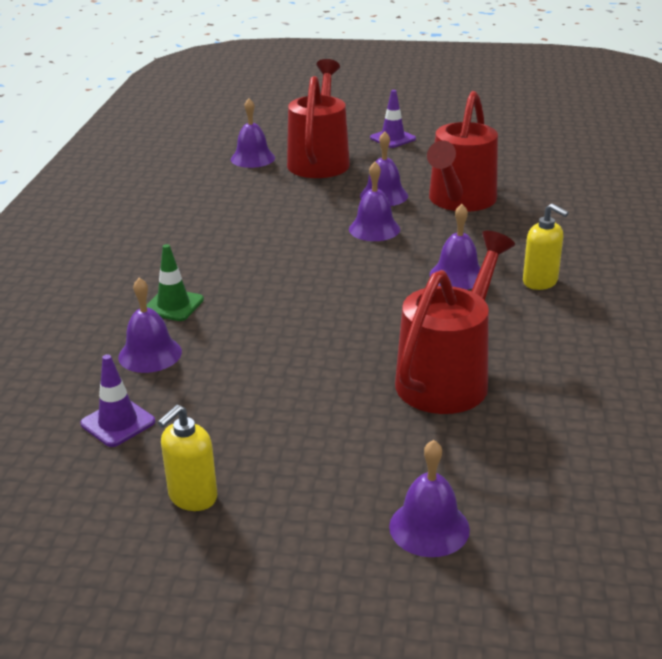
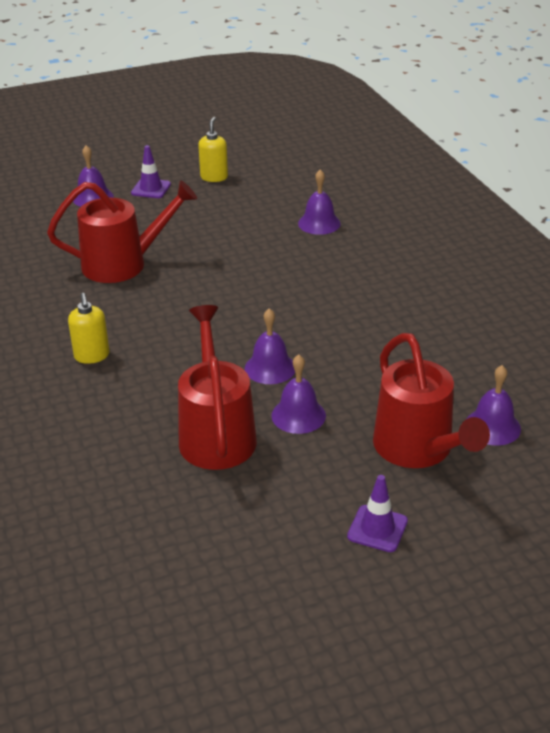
camera: 150 degrees right, 5 degrees up
(118, 423) = (288, 190): purple traffic cone -> purple traffic cone (151, 189)
(173, 305) = (347, 254): green traffic cone -> none
(448, 377) = (124, 264): red watering can -> red watering can turned 105 degrees counterclockwise
(457, 275) = (163, 341): purple bell -> none
(540, 282) = (92, 356): yellow soap dispenser -> yellow soap dispenser turned 120 degrees counterclockwise

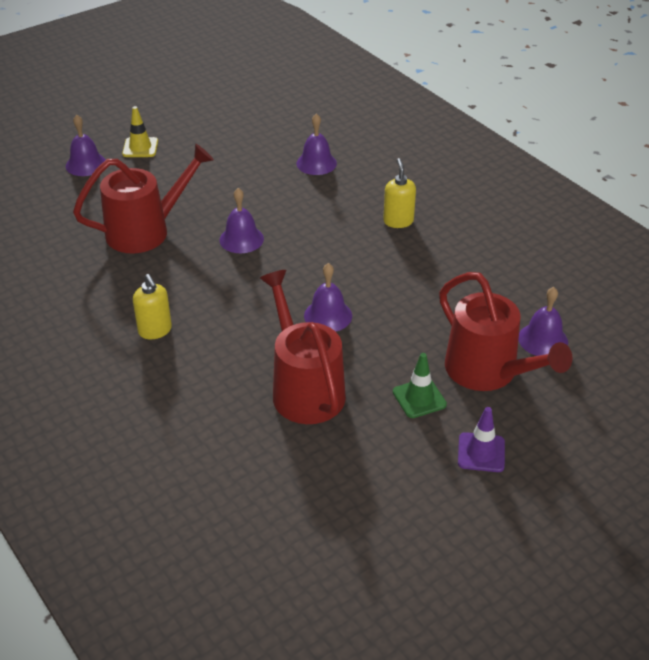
camera: 15 degrees left, 5 degrees up
(151, 189) = (140, 148): purple traffic cone -> yellow traffic cone
(214, 177) = (197, 128): yellow soap dispenser -> yellow soap dispenser (398, 221)
(298, 415) = (371, 358): purple bell -> purple bell (241, 239)
(332, 463) = (419, 398): none -> green traffic cone

